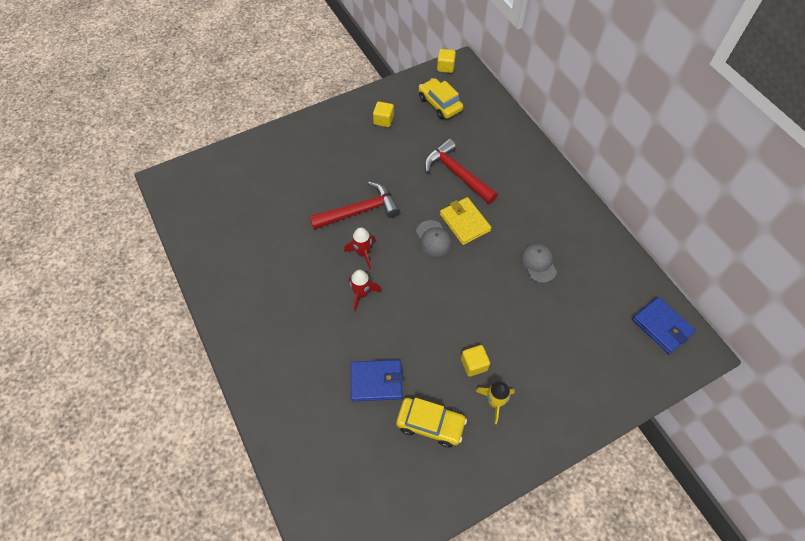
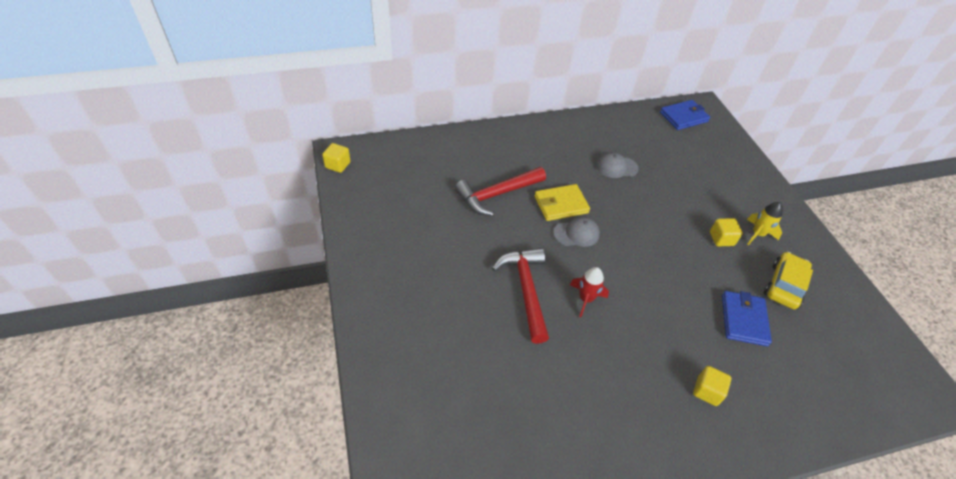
camera: 80 degrees left, 10 degrees down
(362, 294) = (639, 311): red rocket -> none
(383, 120) = (395, 238): yellow cube -> yellow cube (707, 391)
(440, 104) = (392, 183): yellow car -> none

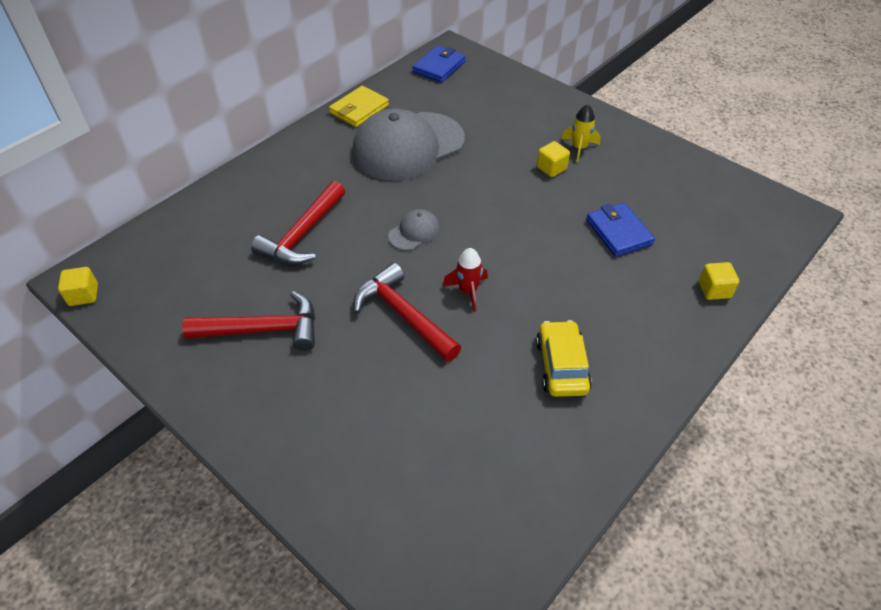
camera: 30 degrees left, 0 degrees up
(426, 247) = (263, 330): none -> red hammer
(561, 205) = (378, 211): yellow wallet -> yellow wallet (359, 109)
(616, 167) = (408, 146): grey cap -> grey cap, size x2.36
(707, 391) = (631, 313): yellow cube -> yellow cube (714, 290)
(784, 286) = (631, 183): yellow car -> yellow car (561, 366)

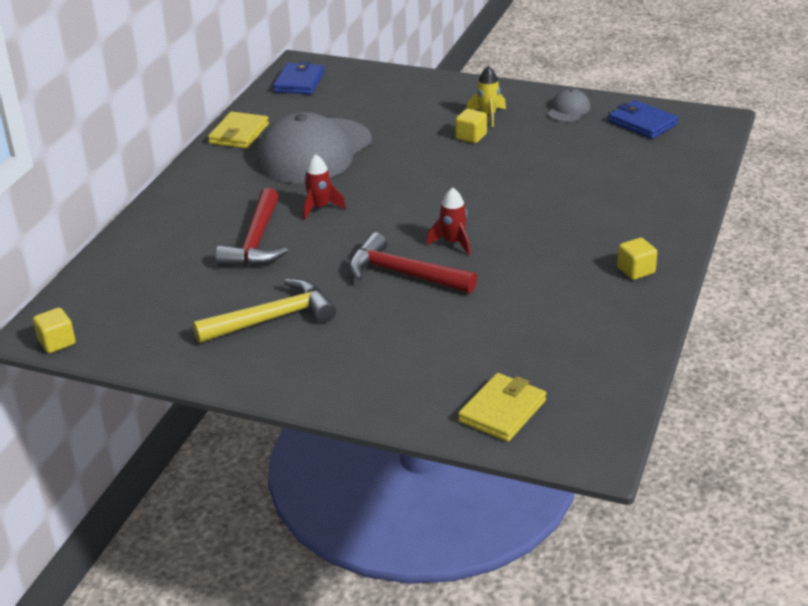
camera: 20 degrees left, 15 degrees down
(263, 330) = (272, 319): red hammer -> yellow hammer
(376, 211) = (319, 208): none -> red rocket
(396, 532) = (502, 411): none -> yellow wallet
(414, 232) = (370, 214): grey cap -> grey cap (568, 110)
(561, 366) = (573, 271): yellow car -> none
(618, 232) = (565, 168): blue wallet -> blue wallet (642, 123)
(714, 290) = (674, 188): yellow cube -> yellow cube (636, 270)

